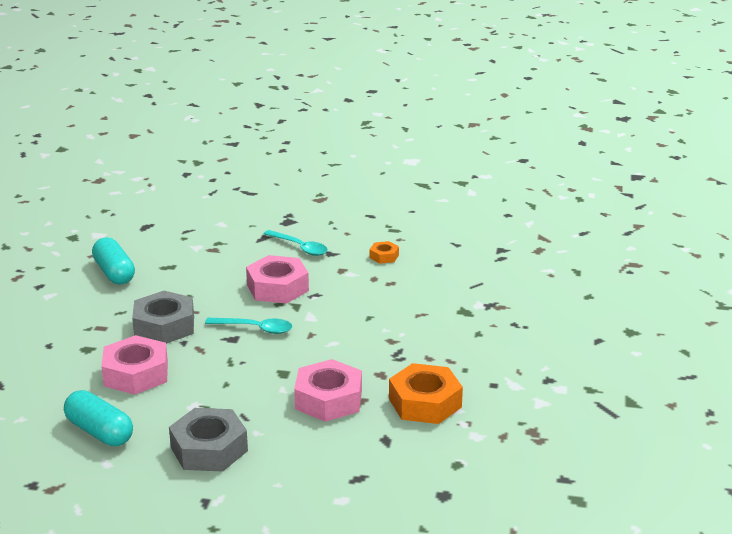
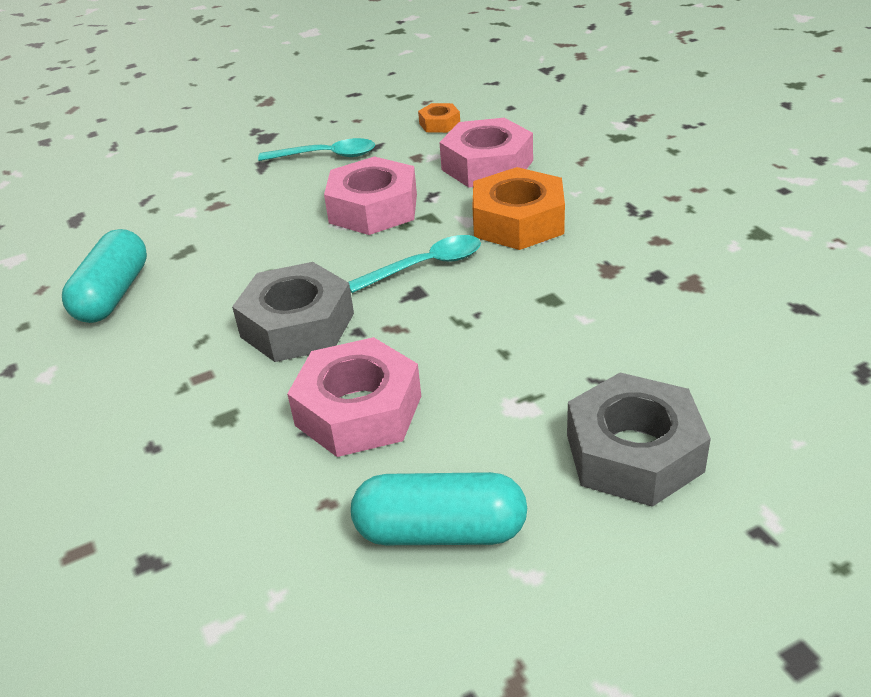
camera: 35 degrees left, 10 degrees up
(114, 273) = (113, 295): turquoise capsule -> turquoise capsule turned 75 degrees clockwise
(328, 399) = (658, 299): pink nut -> pink nut (487, 165)
(425, 403) = (760, 244): orange nut -> orange nut (518, 221)

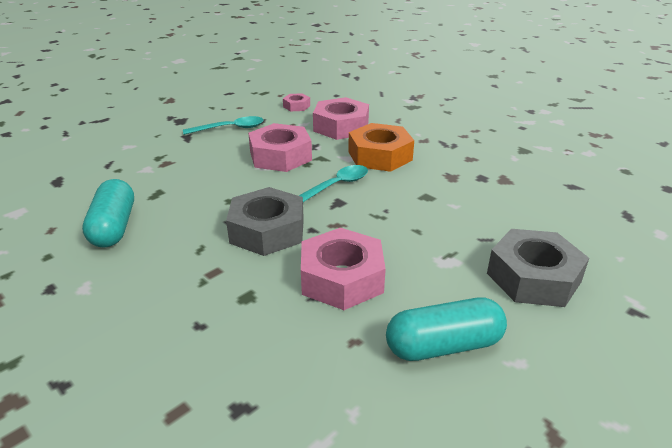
camera: 20 degrees left, 5 degrees down
(439, 124) = (296, 106): orange nut -> pink nut

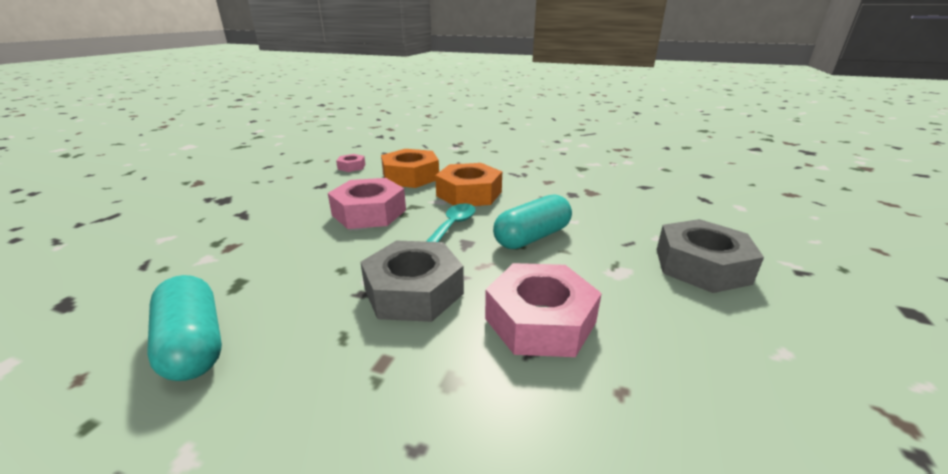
camera: 25 degrees left, 5 degrees down
(230, 128) = (292, 197): turquoise spoon -> none
(341, 126) = (410, 176): pink nut -> orange nut
(443, 346) = (707, 361): turquoise capsule -> turquoise capsule (532, 237)

